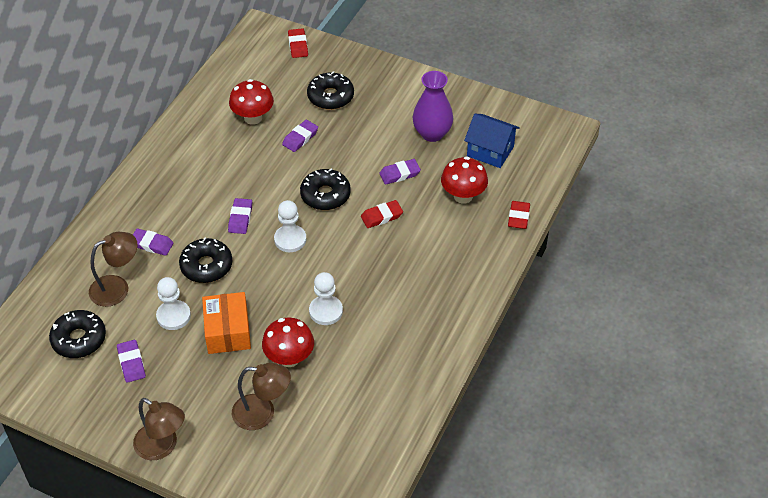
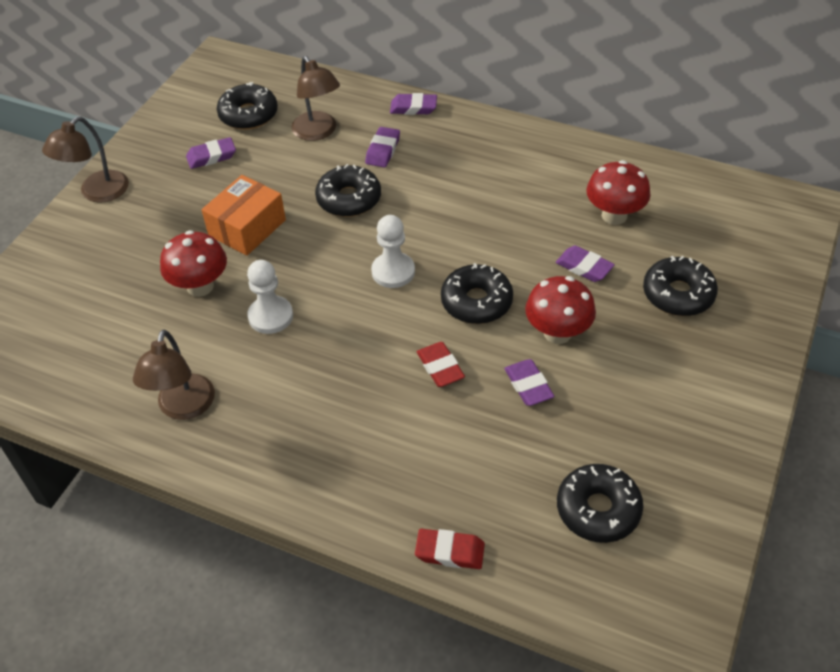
camera: 90 degrees right, 0 degrees up
(173, 316) = (274, 180): white pawn -> none
(228, 331) = (247, 228): orange box -> orange box turned 45 degrees counterclockwise
(240, 218) = (428, 221): purple eraser -> purple eraser (413, 108)
(262, 413) = (124, 269): brown lamp -> brown lamp (183, 408)
(298, 45) = (780, 249): red eraser -> none
(432, 133) = (624, 425): purple vase -> none
(463, 196) = (490, 470): red mushroom -> red mushroom (557, 333)
(490, 151) = (598, 509): blue house -> black donut

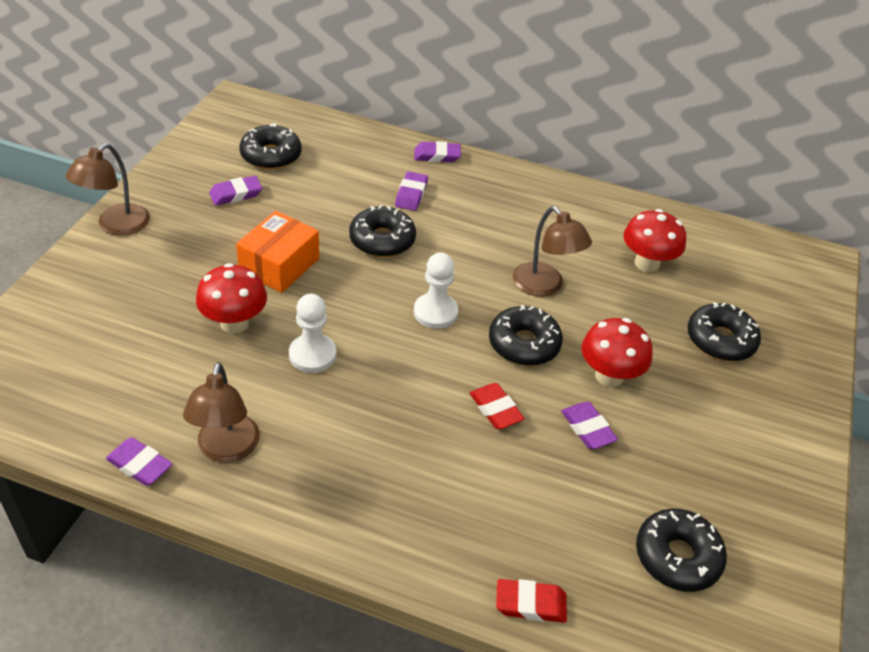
camera: 10 degrees left, 5 degrees down
(318, 132) = (344, 175): brown lamp -> brown lamp (544, 286)
(584, 267) = (625, 312): purple eraser -> purple eraser (139, 465)

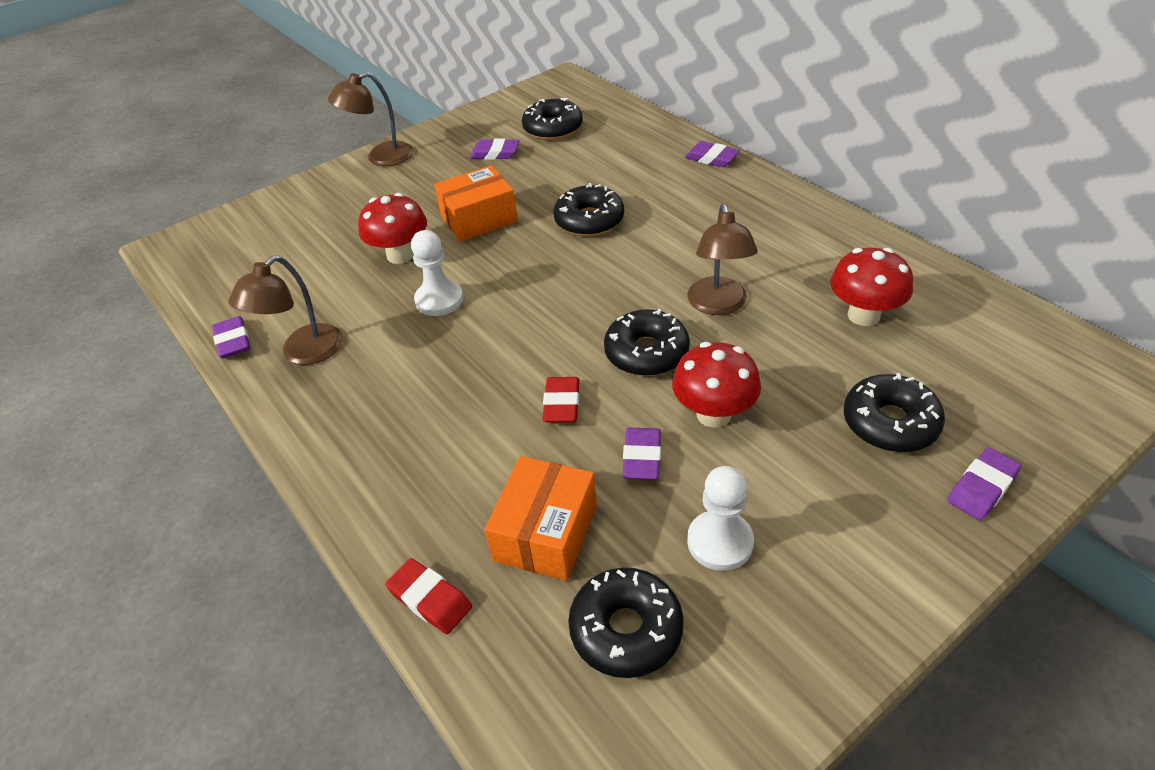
camera: 40 degrees right, 0 degrees up
(411, 194) = (653, 187): purple eraser -> purple eraser (982, 488)
(435, 312) = (583, 297): white pawn -> white pawn (720, 542)
(569, 515) = (545, 533): none -> orange box

